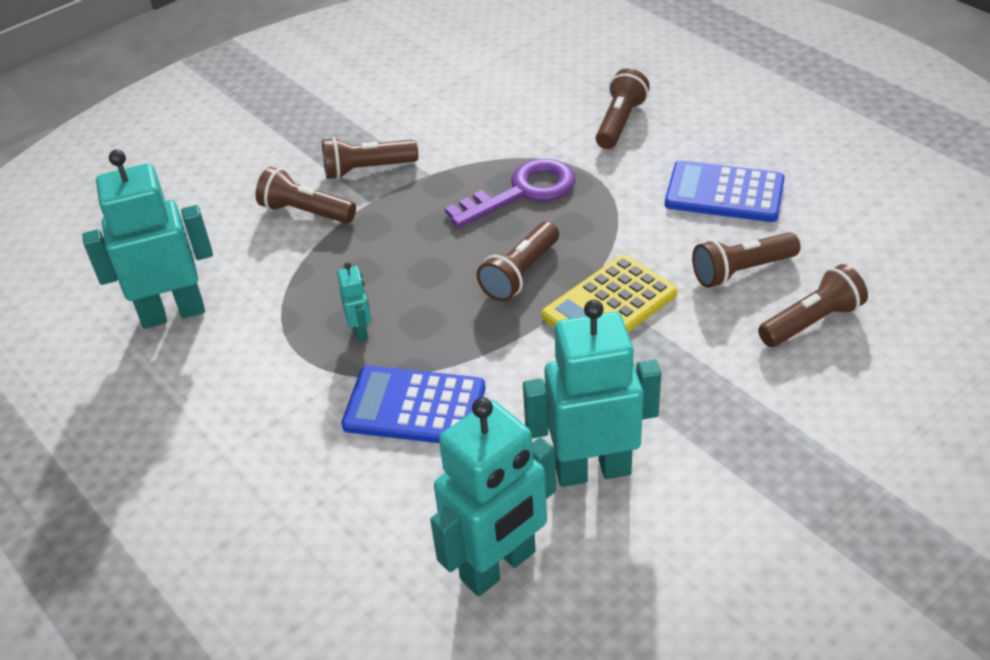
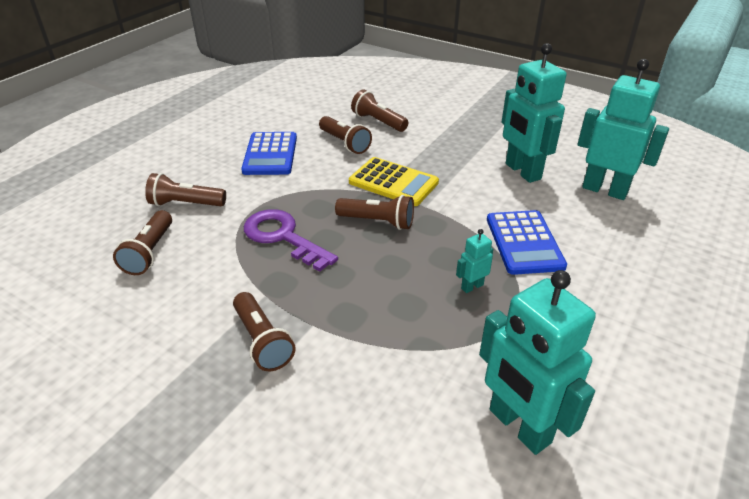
camera: 110 degrees left, 5 degrees down
(305, 212) = (338, 369): brown flashlight -> brown flashlight (149, 252)

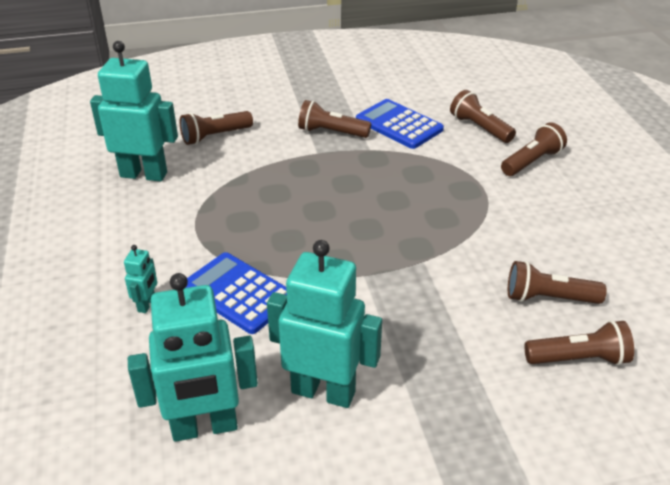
camera: 135 degrees right, 0 degrees up
(270, 154) = (577, 237): blue calculator -> blue calculator (399, 125)
(283, 237) = (424, 183): purple key -> none
(378, 222) = (379, 235): brown flashlight -> brown flashlight (215, 136)
(393, 182) = (427, 282): yellow calculator -> none
(472, 286) = (245, 230): turquoise robot -> turquoise robot (147, 304)

